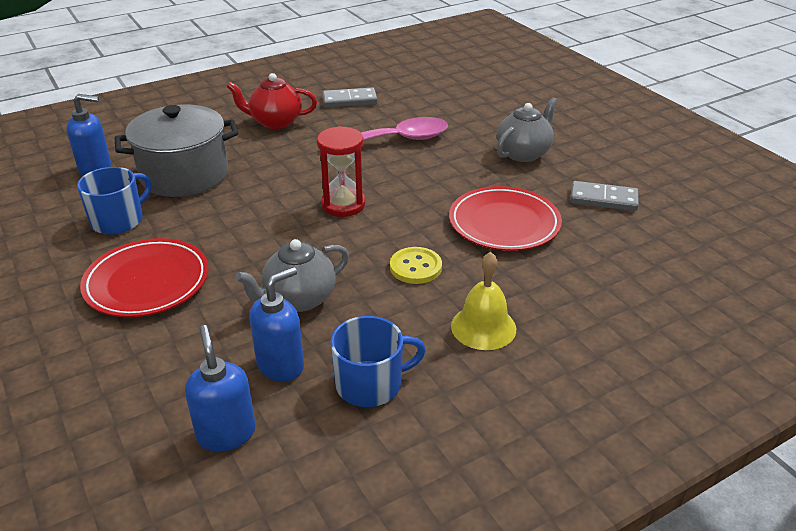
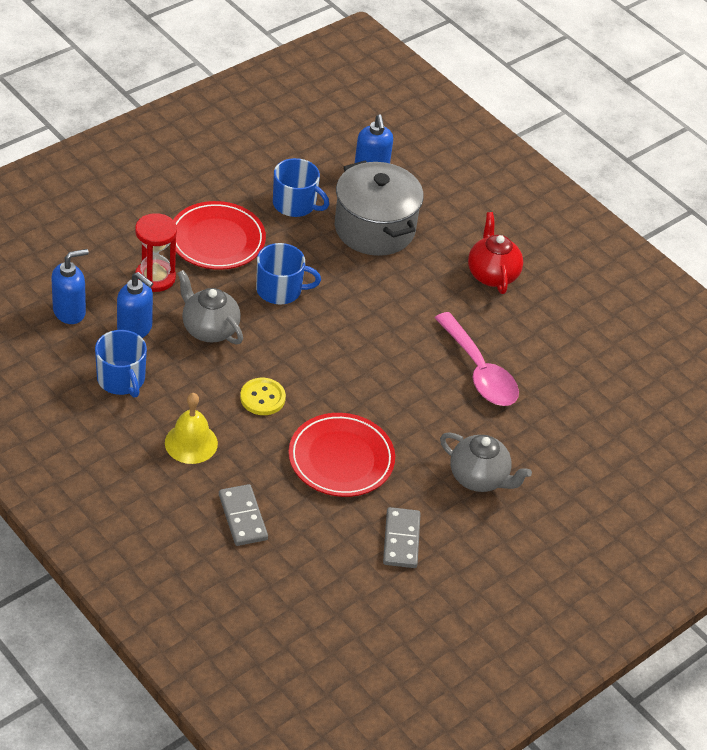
camera: 75 degrees right, 10 degrees up
(251, 242) = (280, 290): none -> blue mug
(343, 205) = (348, 342): red hourglass -> red hourglass (155, 278)
(349, 100) = (559, 327): grey domino -> grey domino (242, 517)

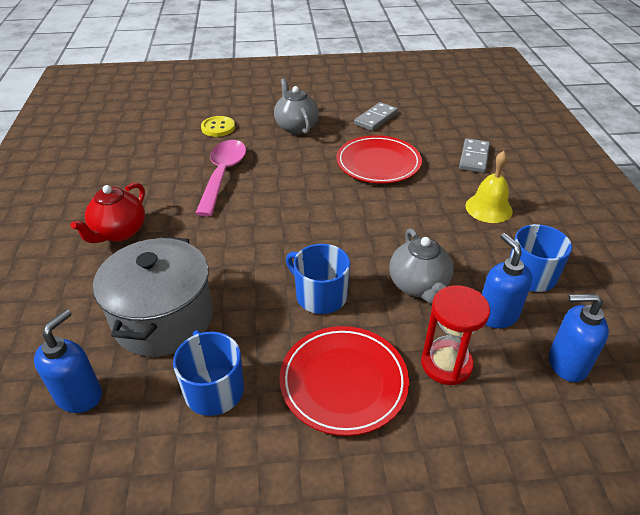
camera: 140 degrees left, 5 degrees down
(262, 398) = (408, 216): yellow button -> yellow button (218, 128)

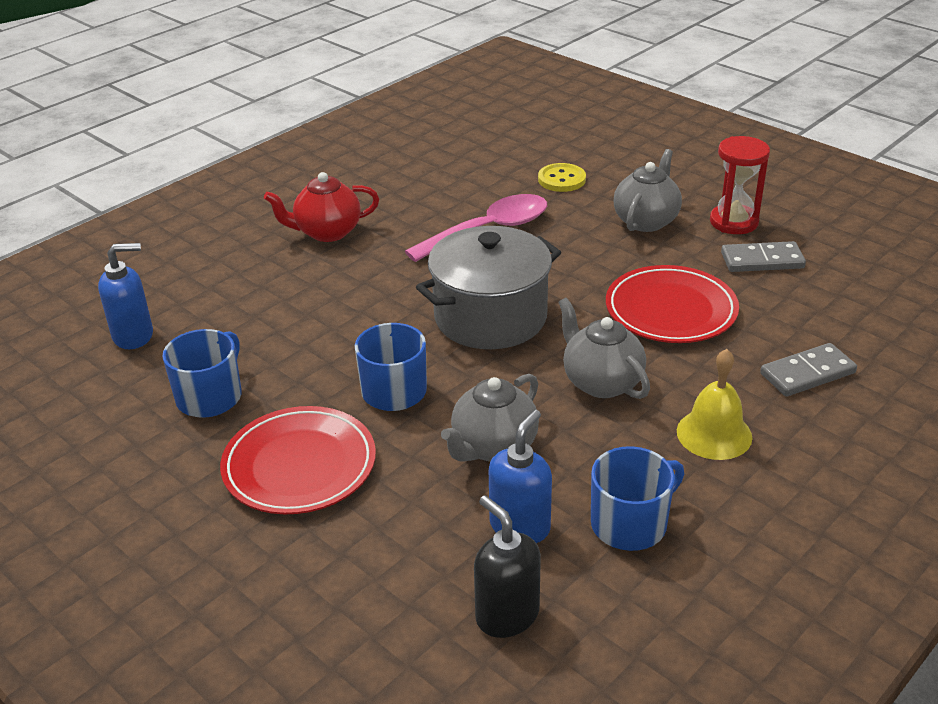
camera: 50 degrees right, 5 degrees down
(163, 319) = (256, 322): grey pot -> grey pot (490, 317)
(408, 217) = (601, 382): none -> grey teapot
(446, 364) = (399, 522): red hourglass -> red hourglass (733, 222)
(566, 364) = (507, 615): blue soap dispenser -> black soap dispenser

